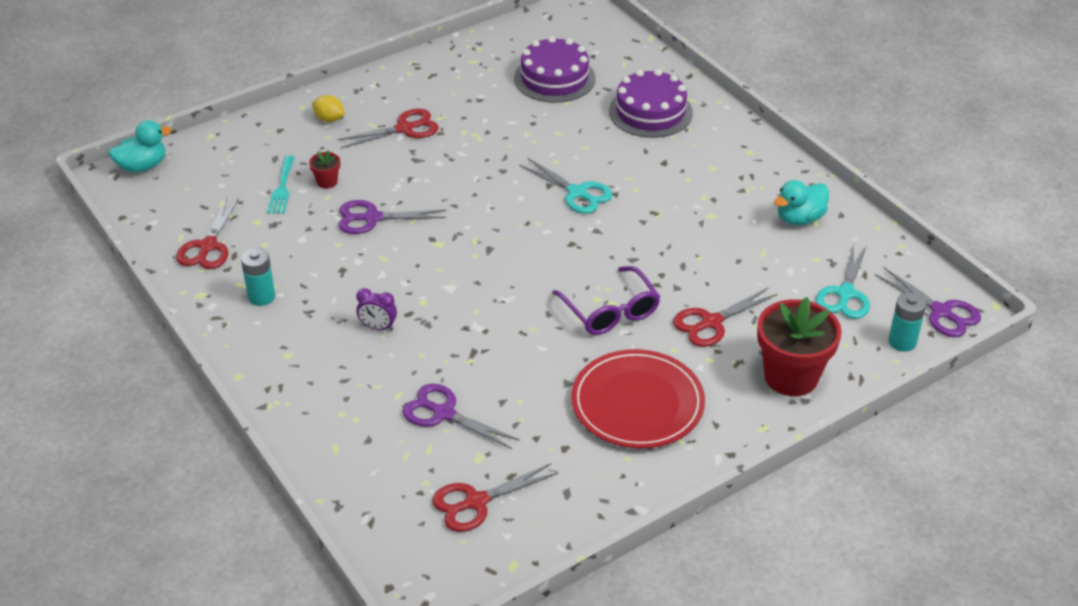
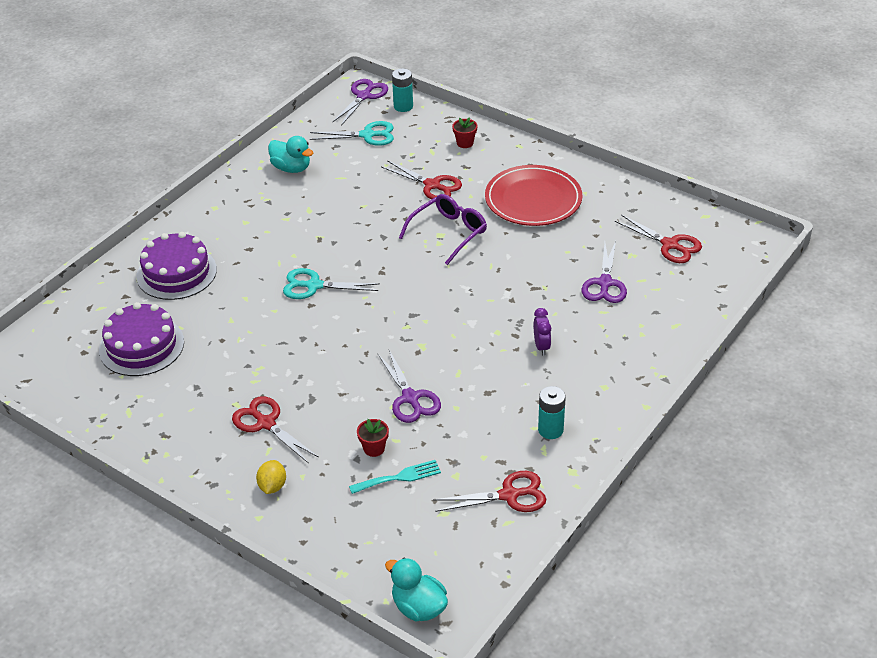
camera: 110 degrees left, 0 degrees up
(577, 193) = (314, 286): turquoise scissors -> turquoise scissors turned 105 degrees counterclockwise
(791, 376) = (465, 143): red flower pot -> red flower pot, size x0.44

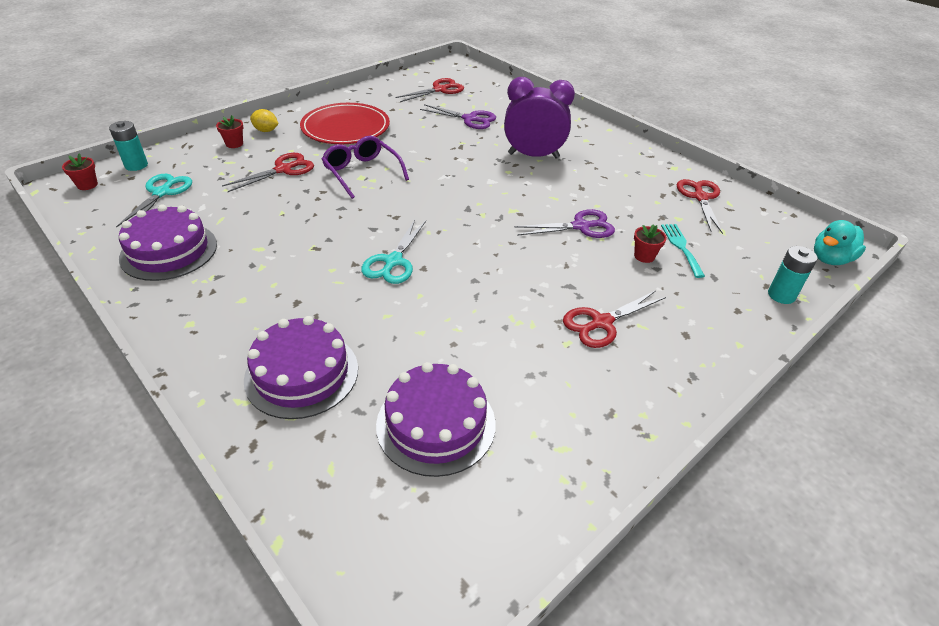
camera: 80 degrees left, 0 degrees up
(272, 486) = (695, 329): yellow lemon -> yellow lemon (266, 131)
(291, 168) = (169, 251): turquoise duck -> purple cake
(364, 96) = (87, 185): purple scissors -> red flower pot
(541, 346) = (533, 156): purple clock -> purple clock, size x2.21
(550, 430) = (629, 168): turquoise battery -> turquoise battery (781, 295)

